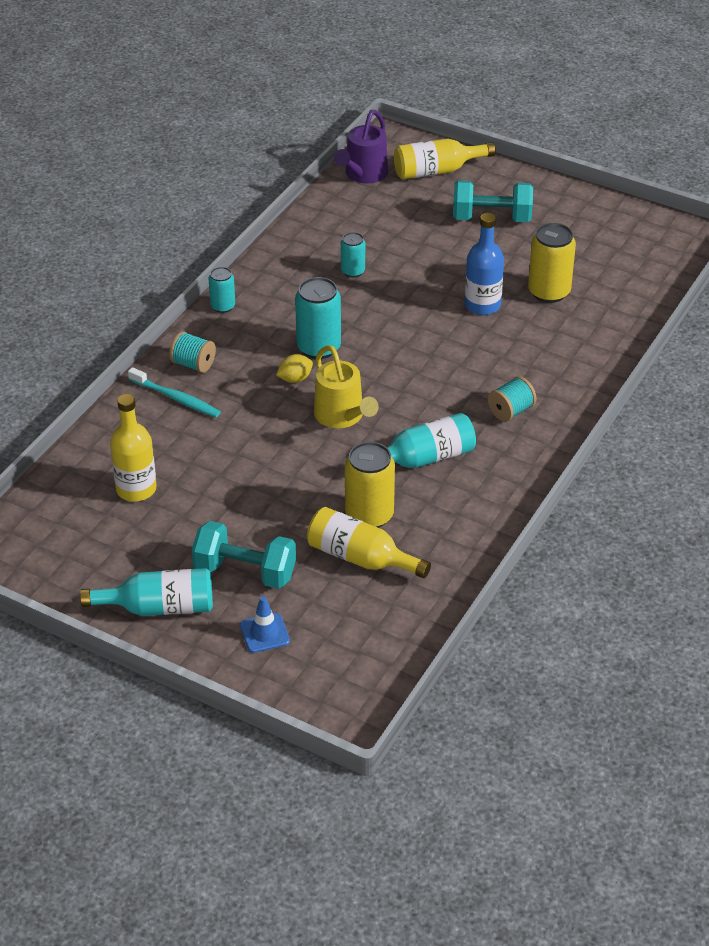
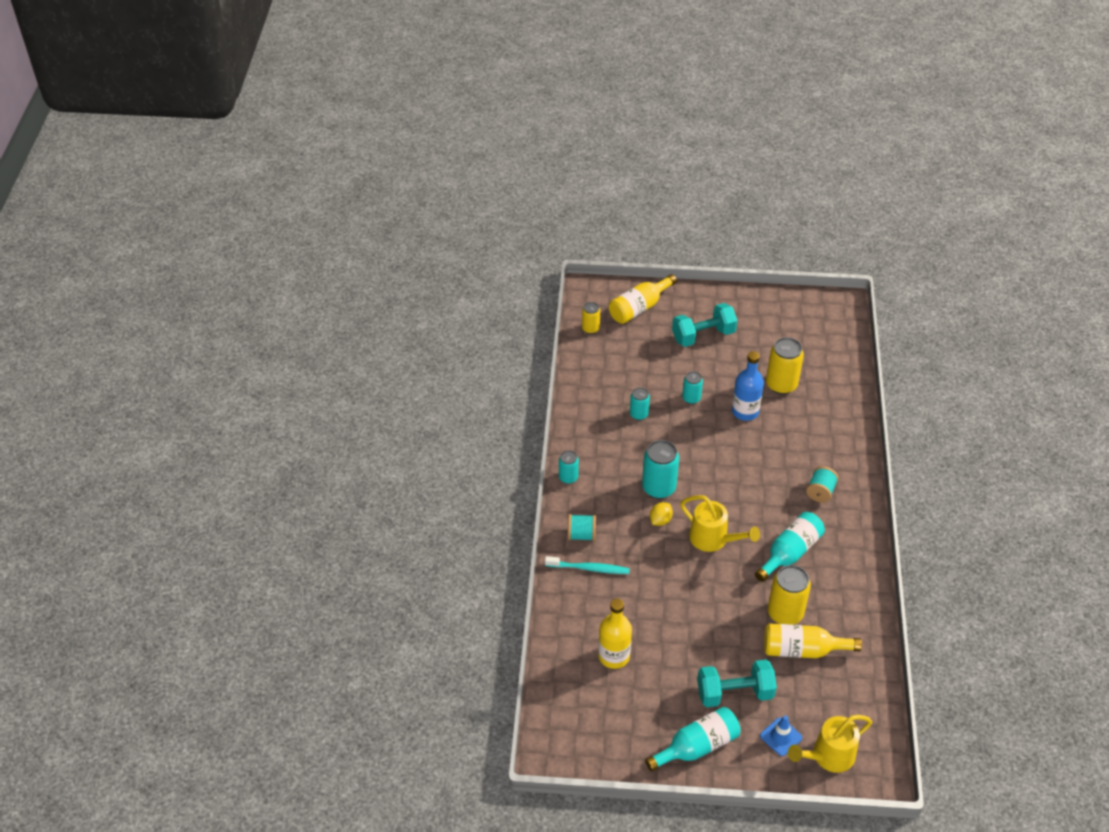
camera: 25 degrees left, 5 degrees up
(305, 673) = (828, 756): none -> yellow watering can
(363, 175) = (590, 328): purple watering can -> yellow can
(427, 274) = (691, 398): none -> turquoise can

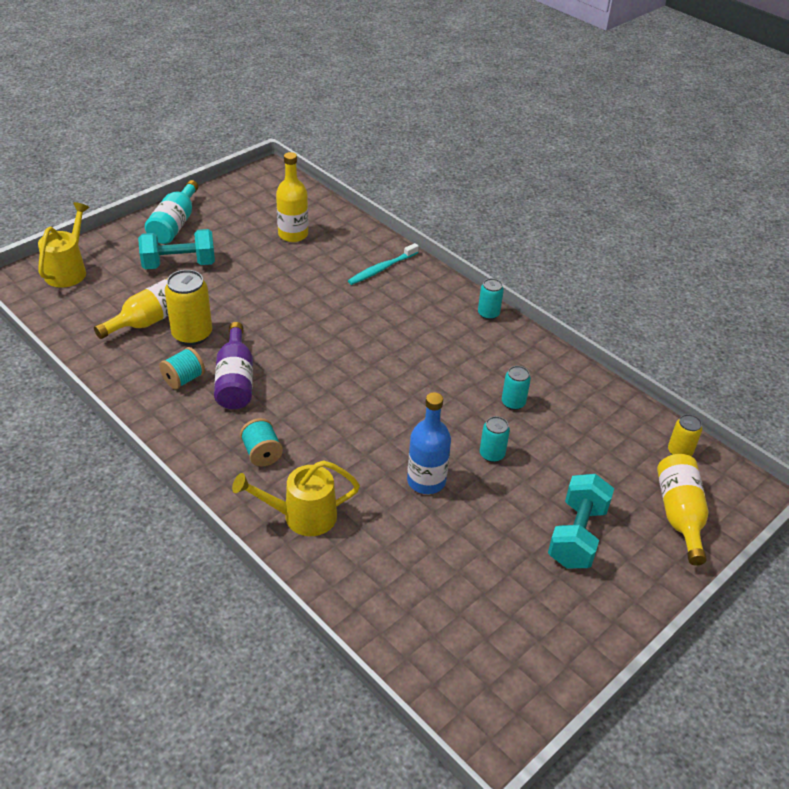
camera: 130 degrees right, 5 degrees down
(581, 535) = (419, 284): turquoise spool -> turquoise spool (183, 379)
(658, 487) = (409, 355): turquoise can -> none
(660, 520) = (374, 332): yellow lemon -> none
(714, 539) = (313, 348): yellow watering can -> yellow watering can (301, 516)
(734, 693) = (179, 264): turquoise dumbbell -> turquoise dumbbell turned 45 degrees clockwise
(780, 737) = (117, 261): blue traffic cone -> none
(781, 384) = (428, 542): yellow can -> none
(790, 553) = (235, 380): turquoise bottle -> purple bottle

